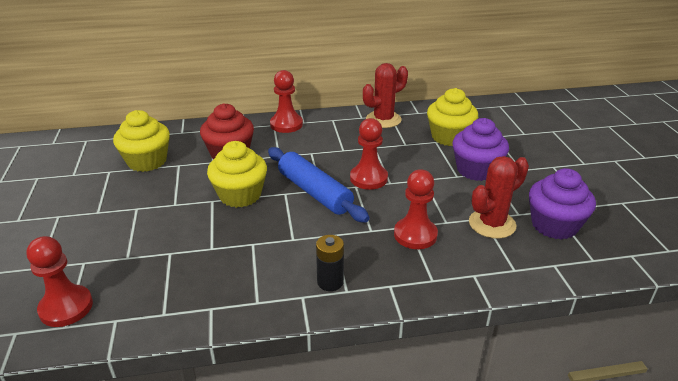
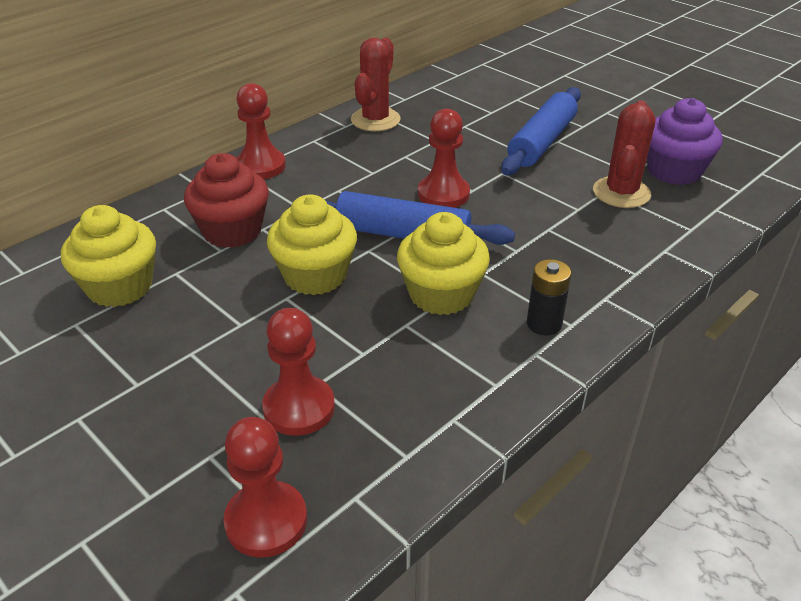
camera: 35 degrees left, 5 degrees up
(415, 235) = (565, 235): red pawn -> red pawn (299, 408)
(449, 137) = (472, 116): yellow cupcake -> yellow cupcake (441, 294)
(476, 170) = (542, 142): purple cupcake -> blue rolling pin

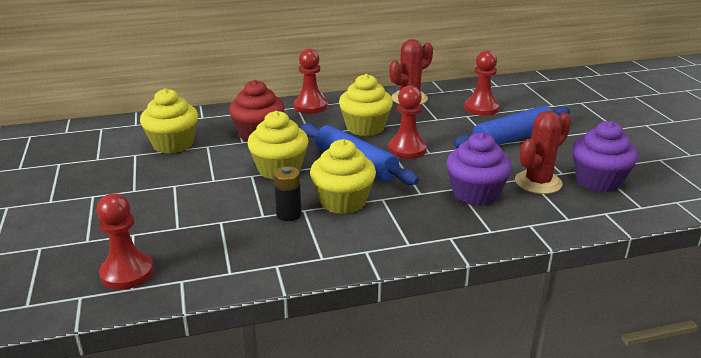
camera: 30 degrees right, 10 degrees down
(299, 408) = (199, 229): red pawn -> red pawn (481, 108)
(363, 178) = (365, 127): none -> yellow cupcake
(544, 324) = (390, 237): black battery -> black battery (289, 214)
(574, 229) = (475, 193): none -> purple cupcake

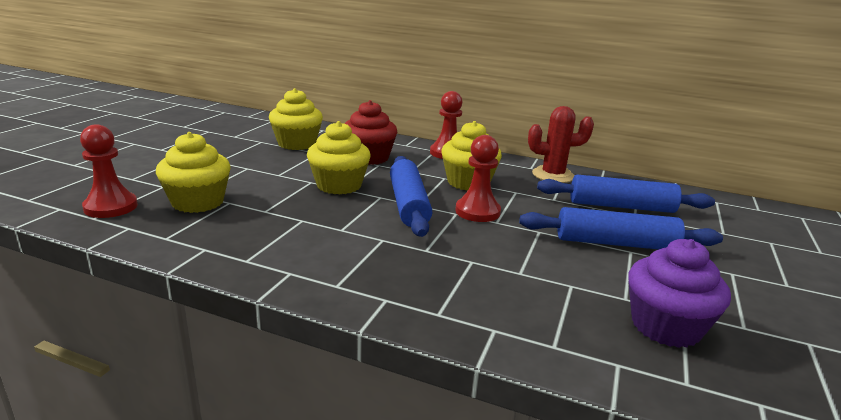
camera: 35 degrees right, 5 degrees down
(289, 214) = (284, 218): black battery -> none
(343, 201) = (344, 227): yellow cupcake -> yellow cupcake (198, 202)
(475, 193) = (482, 274): purple cupcake -> none
(481, 108) = (621, 206): red pawn -> blue rolling pin
(538, 182) = (576, 294): red cactus -> none

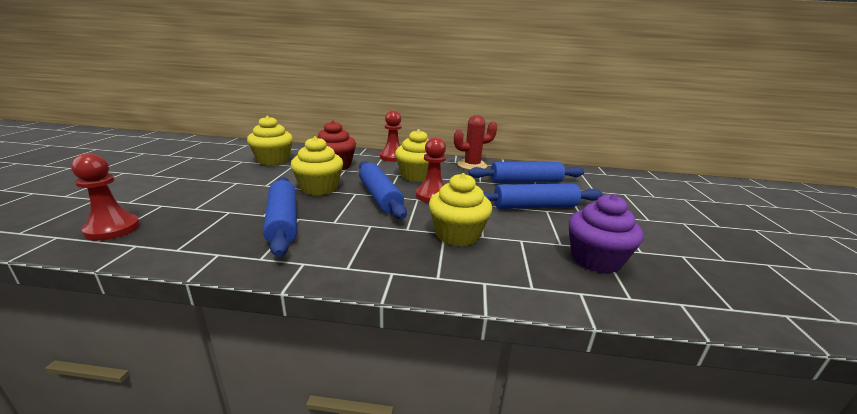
camera: 15 degrees left, 0 degrees up
(198, 202) = (199, 215): yellow cupcake -> yellow cupcake (457, 235)
(283, 222) = (283, 222): none -> blue rolling pin

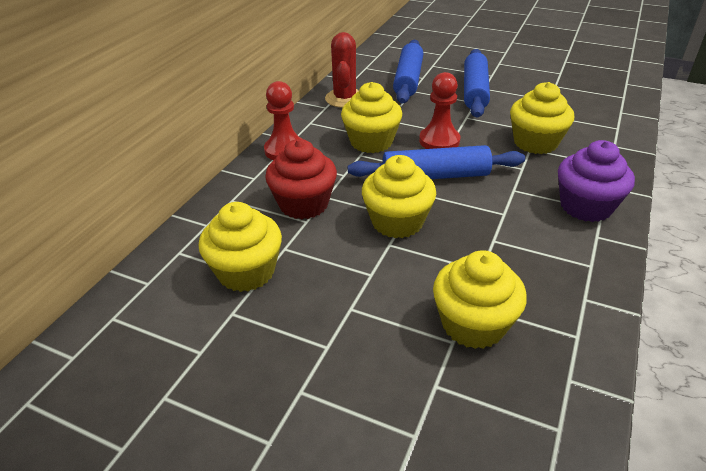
camera: 70 degrees left, 15 degrees up
(112, 229) = (522, 421): red pawn -> none
(207, 213) = (473, 324): none -> yellow cupcake
(283, 222) = (504, 252): blue rolling pin -> none
(595, 259) = (574, 93): purple cupcake -> purple cupcake (586, 206)

